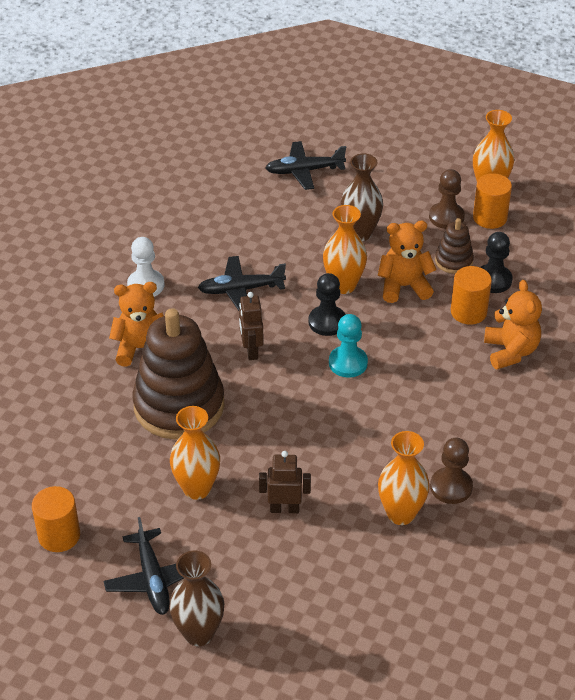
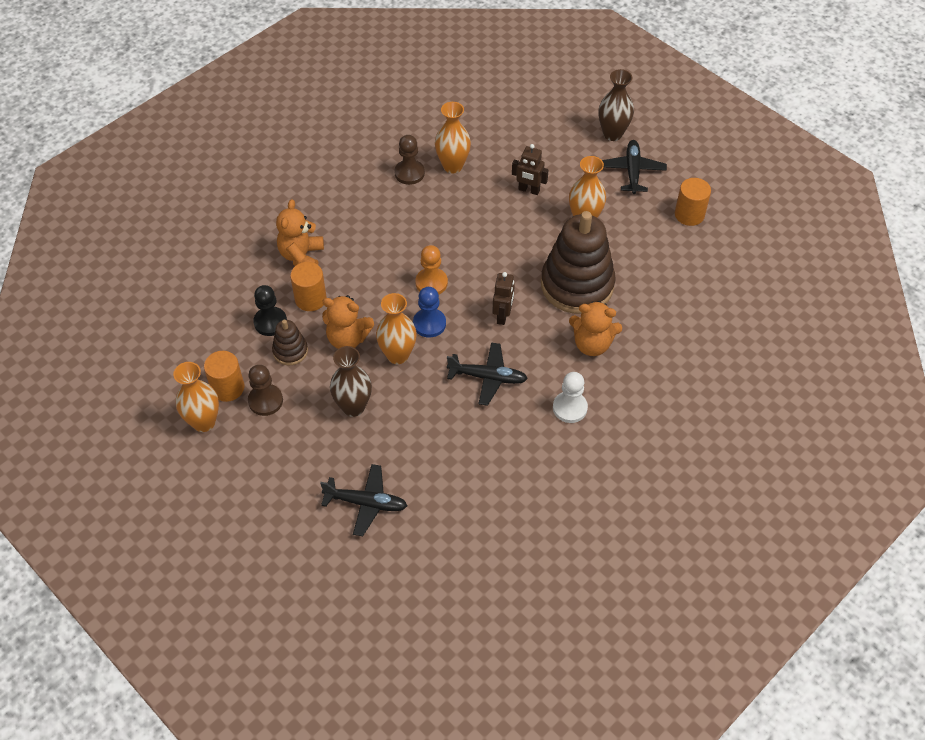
camera: 160 degrees left, 10 degrees up
(327, 322) = (429, 324): black pawn -> blue pawn
(348, 363) = (431, 283): turquoise pawn -> orange pawn

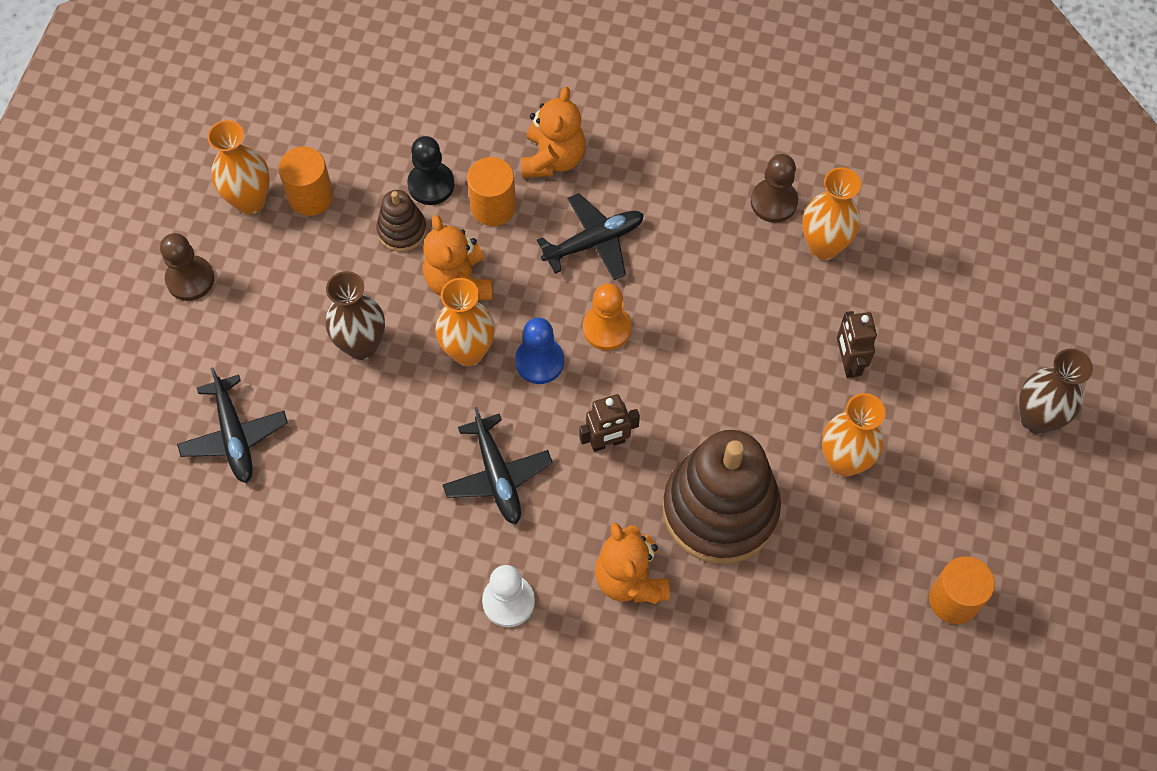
camera: 60 degrees right, 10 degrees up
(265, 401) = (315, 246): brown pawn -> brown pawn (190, 279)
(301, 256) = (553, 158): orange teddy bear -> orange teddy bear turned 120 degrees clockwise
(632, 171) = (983, 481): black plane -> black plane (594, 242)

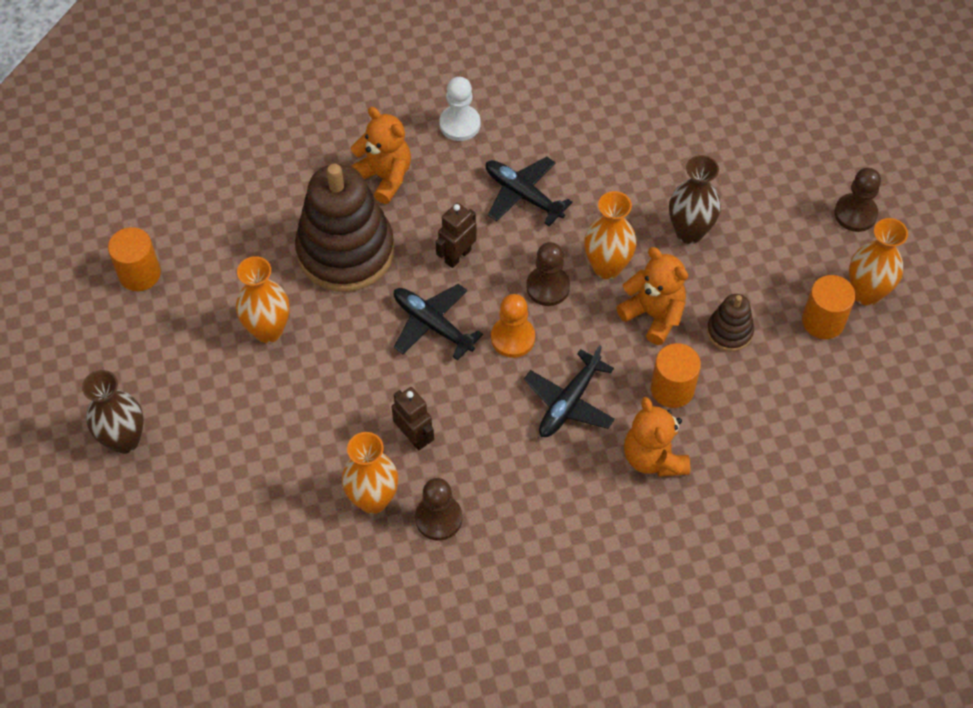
camera: 150 degrees right, 5 degrees down
(234, 436) = (727, 130): black plane -> black plane (432, 324)
(431, 184) = (736, 381): black pawn -> none
(539, 361) = (548, 287): blue pawn -> brown pawn
(848, 362) = (302, 408): brown robot -> brown robot (414, 436)

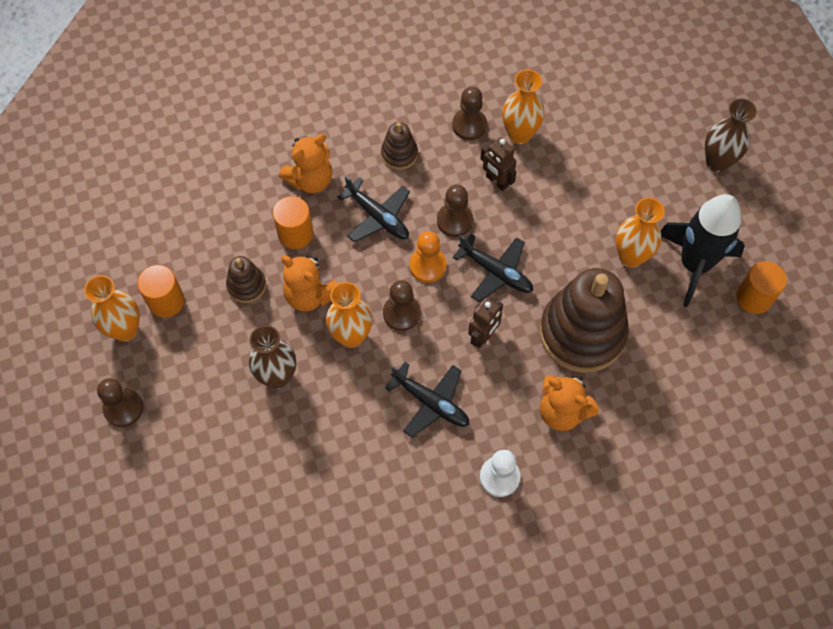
camera: 175 degrees right, 5 degrees up
(196, 315) = (694, 264): none -> black rocket
(474, 390) = (454, 221): none -> brown pawn
(536, 484) = (399, 154): none -> brown stacking toy
(569, 402) = (378, 217): black plane -> black plane turned 105 degrees clockwise
(653, 457) = (310, 180): orange teddy bear -> orange teddy bear turned 75 degrees clockwise

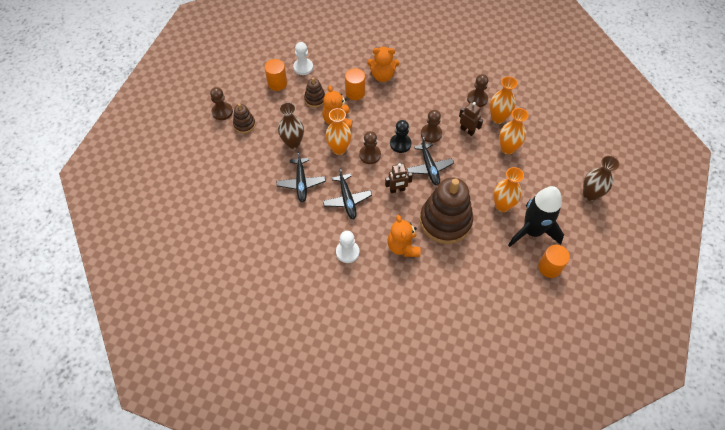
camera: 40 degrees right, 5 degrees down
(125, 330) = (251, 83): orange vase -> orange vase (507, 148)
(182, 248) = (303, 67): none -> white pawn
(378, 217) = (397, 109): black plane -> black plane (301, 183)
(399, 154) = (432, 90): brown stacking toy -> brown stacking toy (244, 124)
(427, 266) = (400, 144): orange pawn -> black pawn
(496, 181) = (467, 130): brown robot -> brown robot turned 135 degrees clockwise

